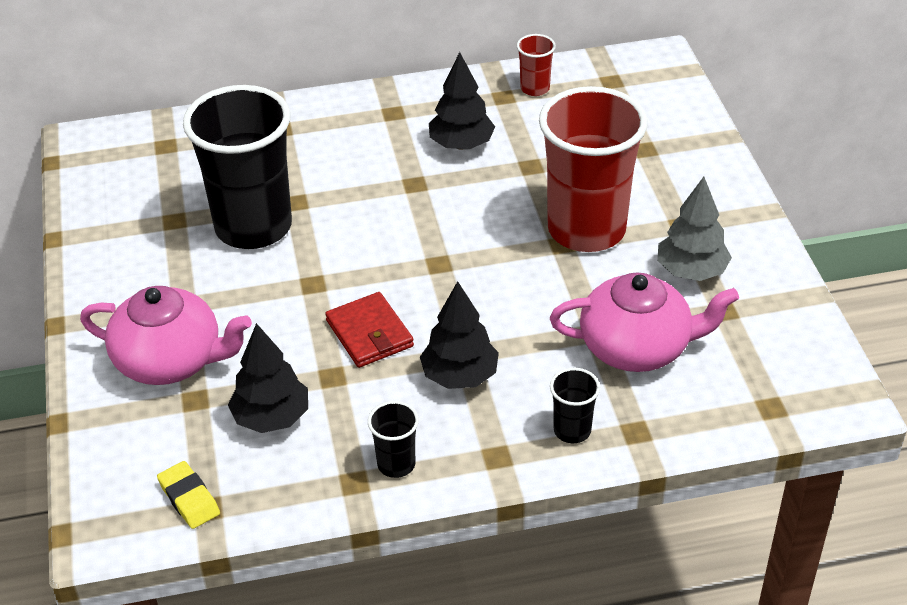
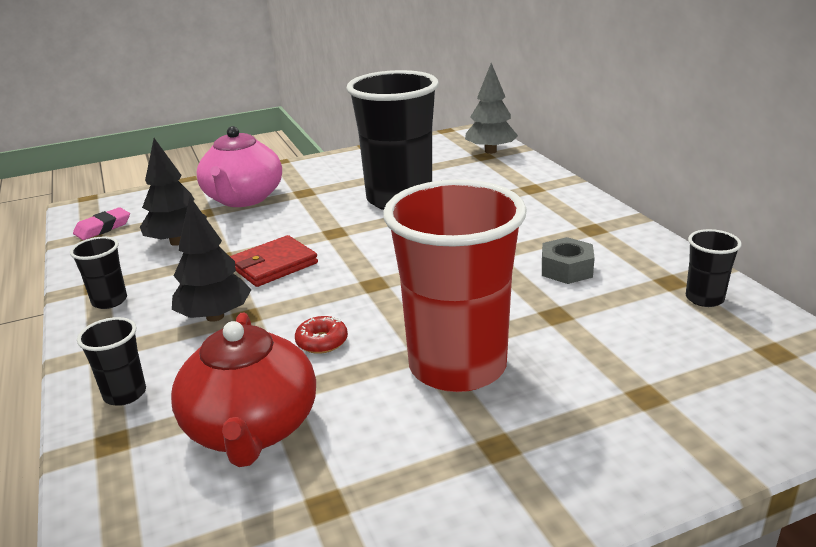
camera: 80 degrees right, 15 degrees down
(189, 498) = (103, 228): yellow eraser -> pink eraser
(461, 144) = (566, 269): black tree -> grey nut
(528, 303) = (322, 342): none -> red donut
(535, 88) = (704, 298): red cup -> black cup
(637, 347) = (252, 428): pink teapot -> red teapot
(691, 271) = (402, 464): grey tree -> grey tree (490, 151)

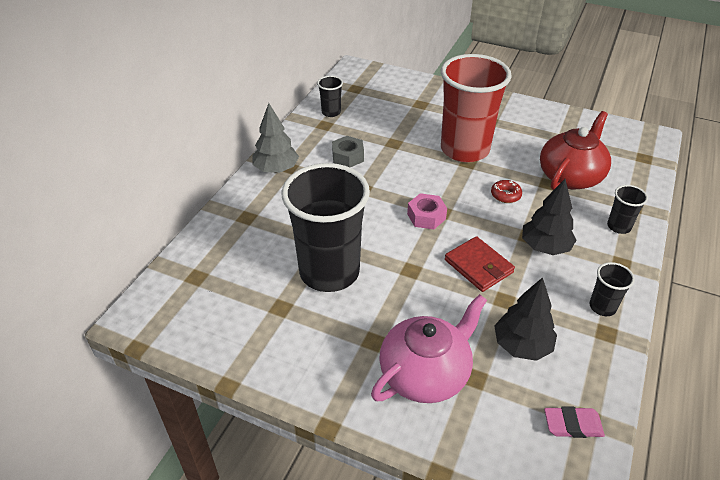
camera: 135 degrees left, 15 degrees up
(273, 265) = (478, 266): red wallet -> red wallet turned 45 degrees clockwise
(383, 271) = (426, 216): none -> pink nut
(490, 151) = (182, 278): grey tree -> grey tree (276, 169)

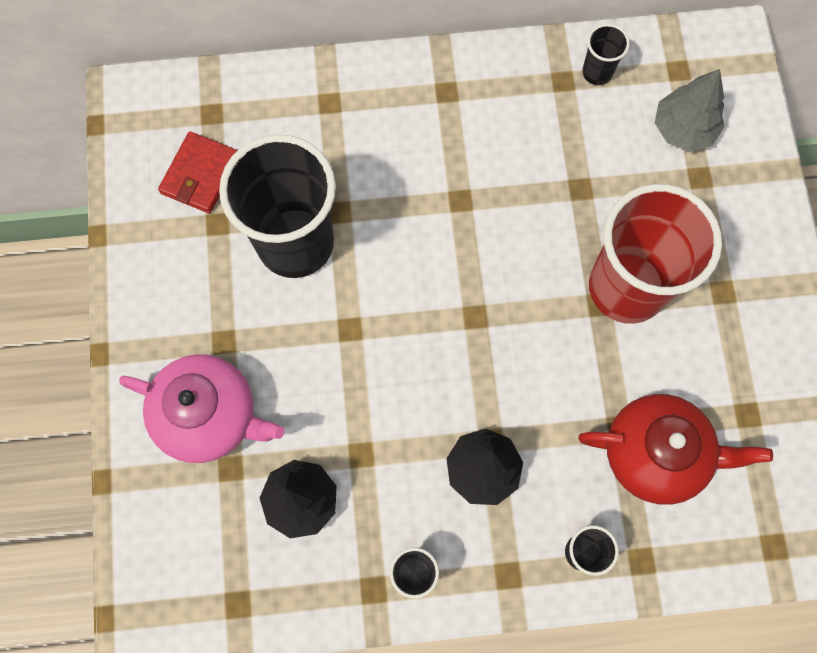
camera: 60 degrees right, 30 degrees up
(276, 169) = (433, 80): grey tree -> grey tree (683, 129)
(348, 157) = (513, 148): grey nut -> none
(426, 216) = (454, 302): pink nut -> none
(478, 266) = (400, 403): red wallet -> red wallet (200, 174)
(505, 195) = (558, 382): red donut -> none
(572, 425) = (221, 591): pink eraser -> none

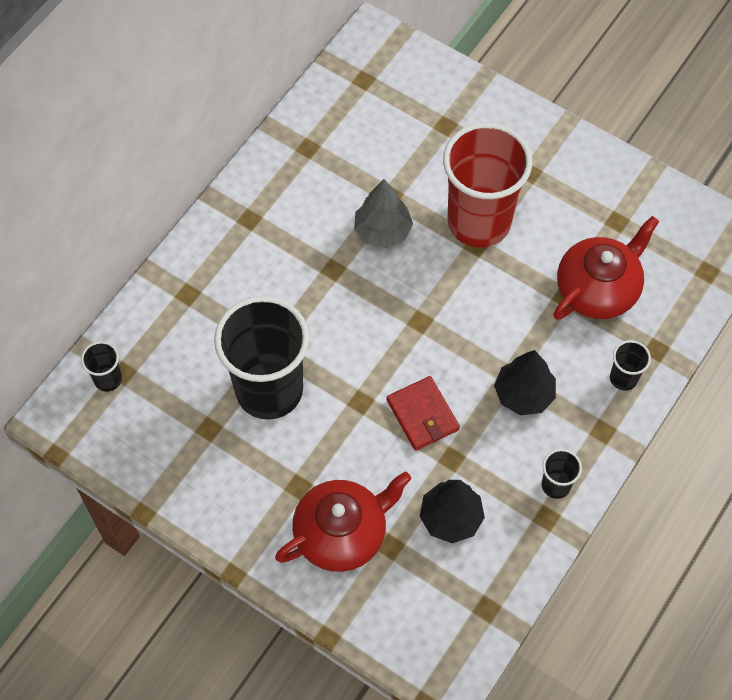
camera: 50 degrees left, 10 degrees down
(200, 174) = (162, 413): red wallet -> red wallet (422, 415)
(209, 415) = (342, 533): pink teapot -> red teapot
(597, 72) = (321, 124): black cup -> black cup (108, 379)
(683, 129) = (405, 109): grey tree -> grey tree (382, 231)

